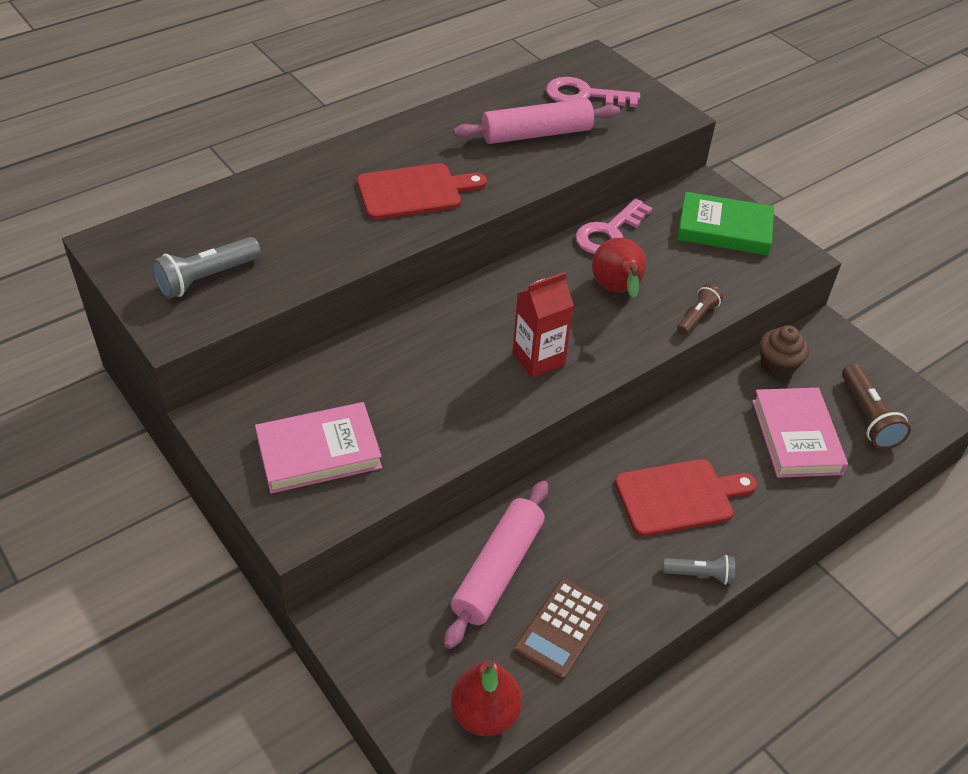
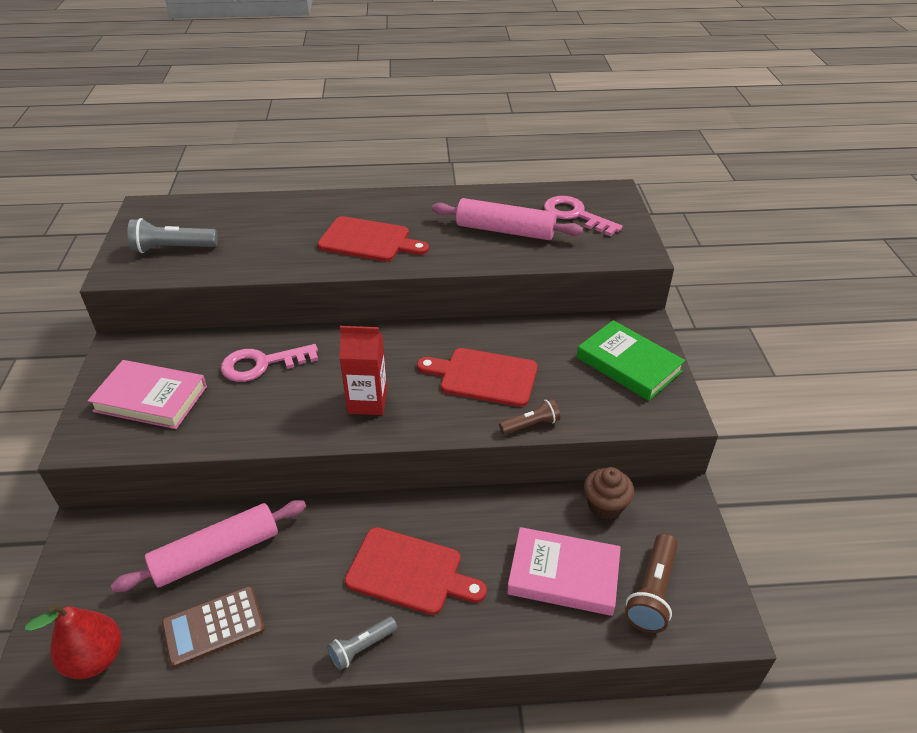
camera: 35 degrees right, 5 degrees down
(609, 233) = (523, 331): pink key -> pink key (262, 364)
(617, 291) = (484, 377): red pear -> red cutting board
(700, 575) = (361, 647): grey flashlight -> grey flashlight turned 105 degrees clockwise
(796, 437) = (563, 575): pink book -> pink book turned 75 degrees clockwise

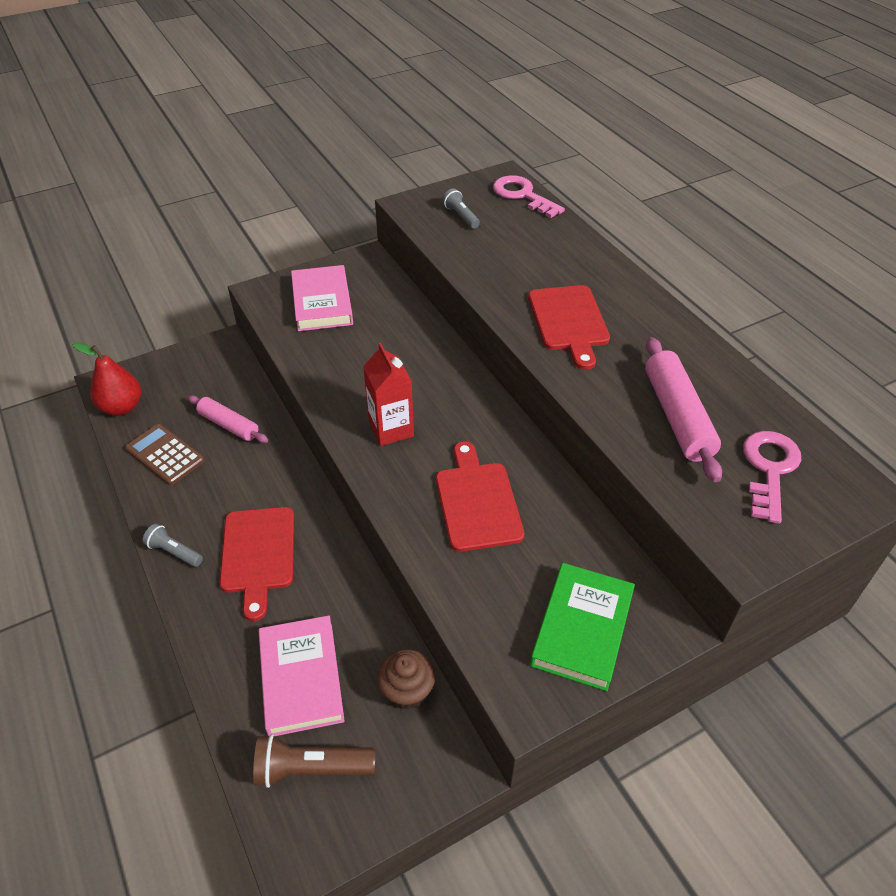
camera: 65 degrees right, 5 degrees up
(173, 248) = (461, 216): grey flashlight -> grey flashlight, size x0.63
(216, 553) = (229, 425): pink rolling pin -> pink rolling pin, size x0.65
(262, 364) = (397, 343): pink key -> pink key (522, 195)
(531, 425) = (429, 564): brown flashlight -> none

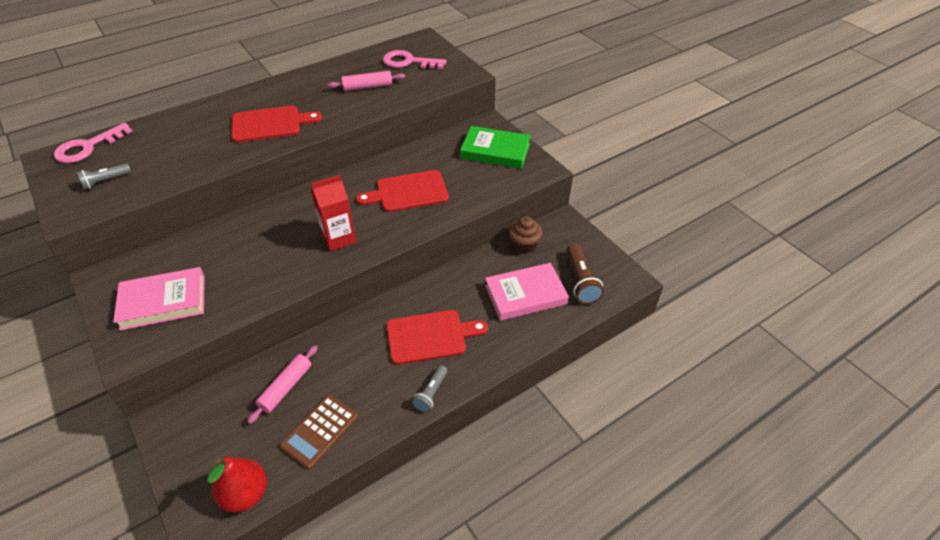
camera: 95 degrees left, 0 degrees up
(677, 416) = (367, 87): pink rolling pin -> pink rolling pin, size x0.65

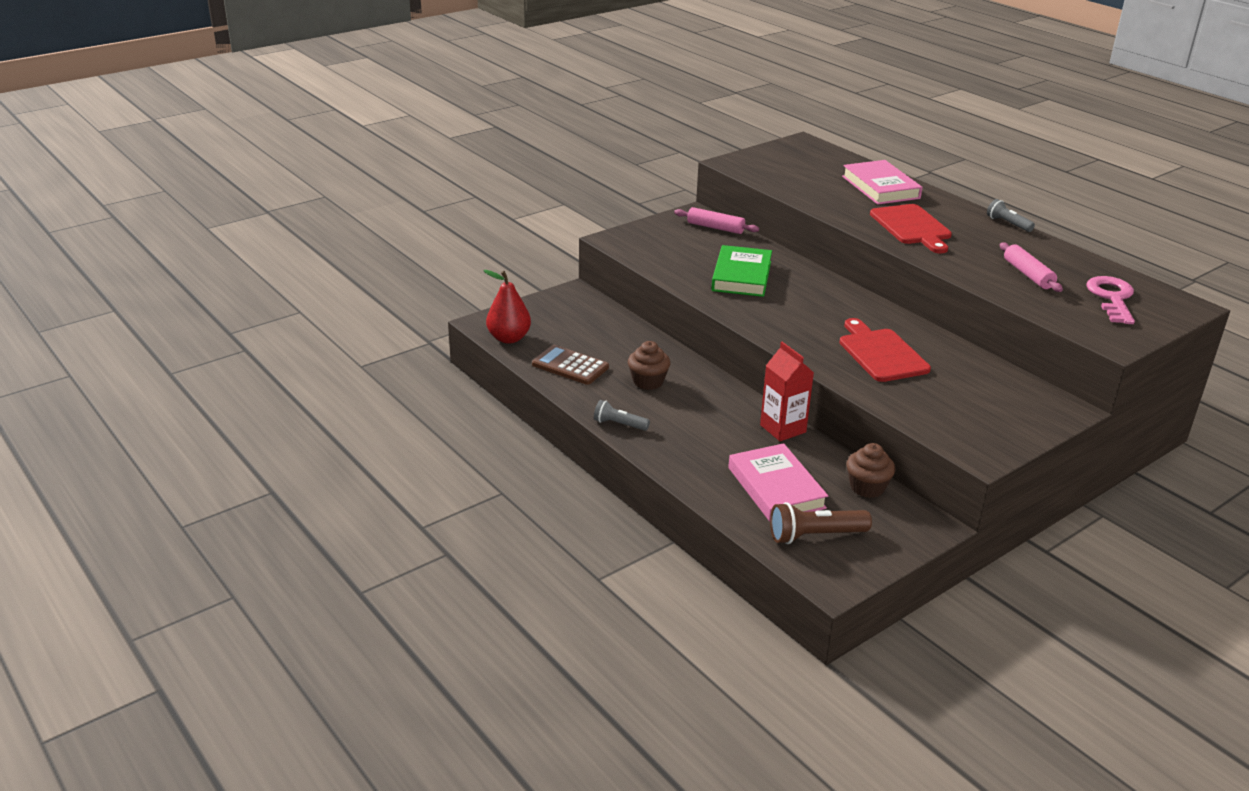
camera: 85 degrees right, 15 degrees down
(88, 147) = (826, 153): pink key -> none
(105, 181) = (781, 168): grey flashlight -> grey flashlight (1008, 224)
(163, 302) = (673, 243): pink book -> pink book (880, 187)
(286, 387) = (616, 343): pink rolling pin -> pink rolling pin (715, 228)
(339, 238) = (784, 317): red carton -> red carton (783, 429)
(362, 365) = (648, 382): none -> brown cupcake
(430, 336) = (694, 420): red cutting board -> none
(495, 151) = (1003, 415): green book -> green book (741, 276)

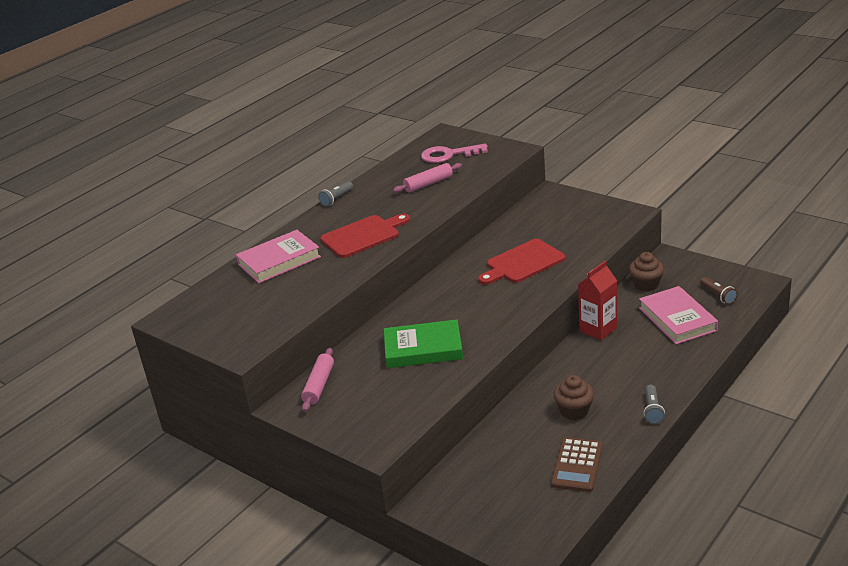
camera: 100 degrees left, 0 degrees up
(509, 338) = (550, 525): red pear -> none
(776, 488) = (677, 319): pink book -> pink book turned 75 degrees counterclockwise
(815, 535) = (718, 295): brown flashlight -> brown flashlight, size x0.63

